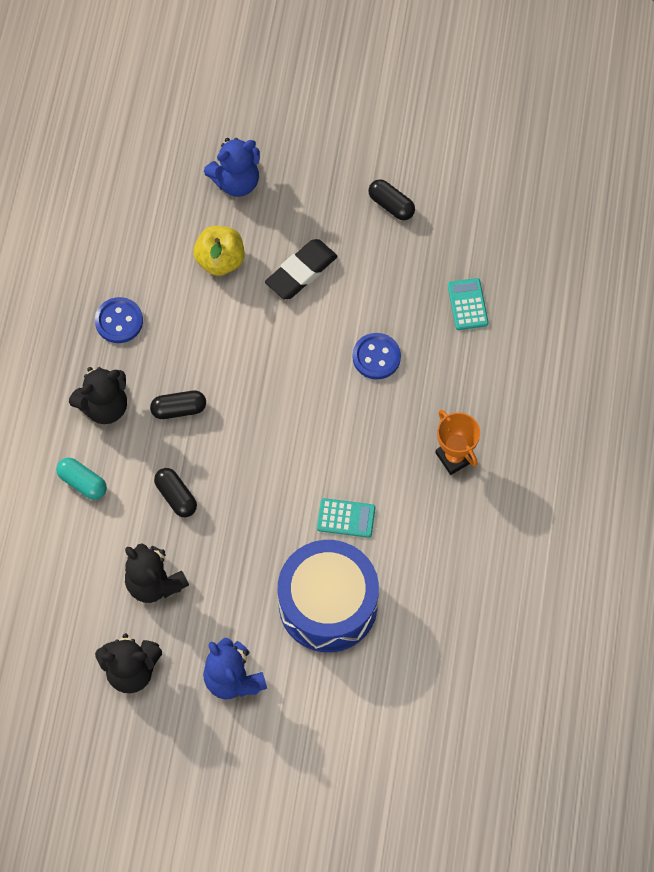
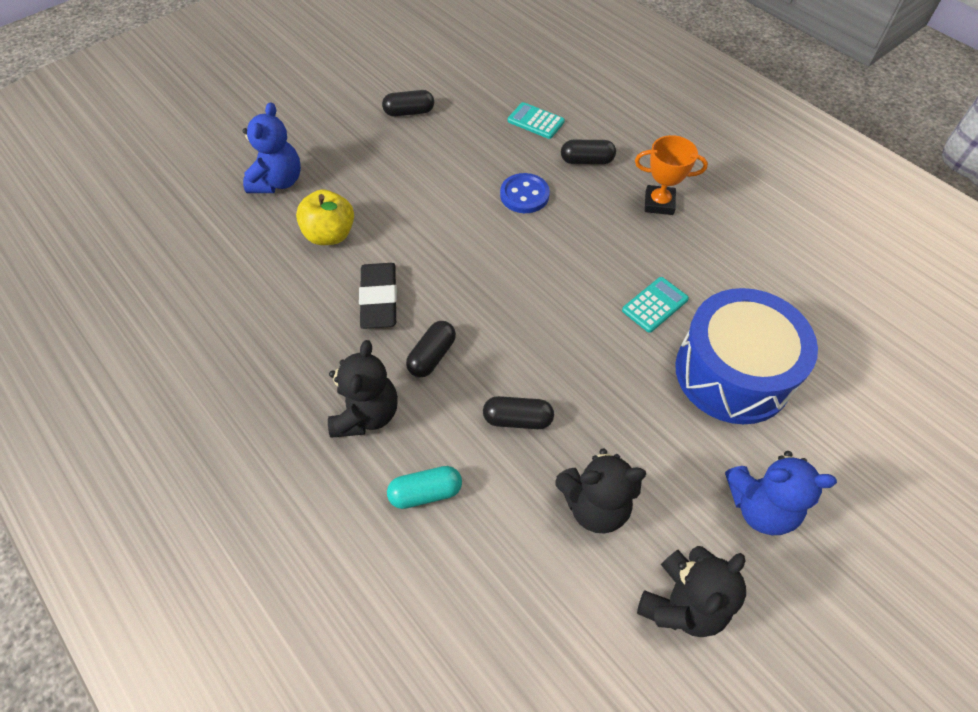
camera: 50 degrees left, 10 degrees down
(119, 321) = (298, 342): blue button -> none
(301, 272) = (401, 193): black eraser -> black eraser (379, 299)
(455, 374) = (586, 161): none -> black capsule

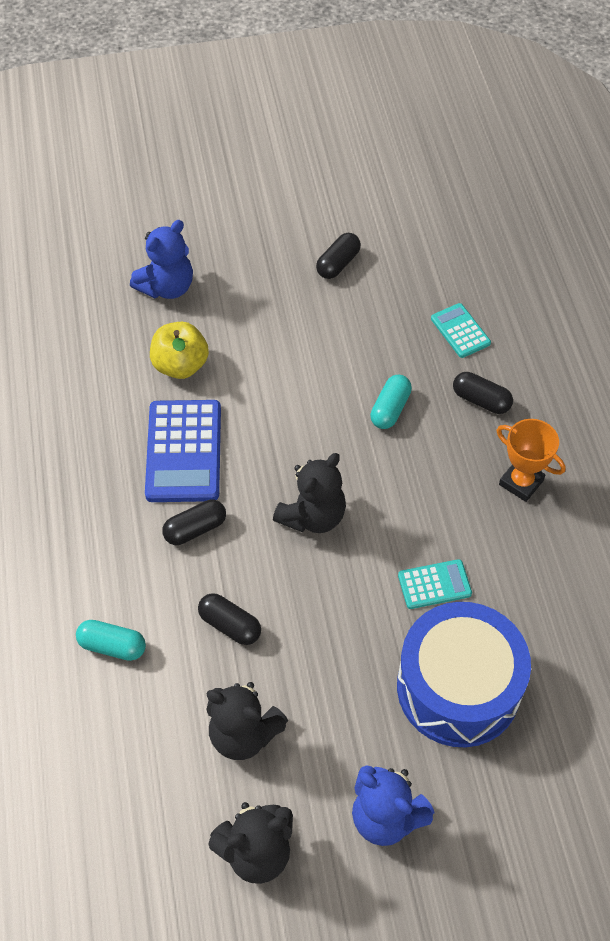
camera: 30 degrees right, 0 degrees up
(366, 414) = (107, 553): black teddy bear -> black teddy bear (313, 516)
(379, 299) = (184, 451): black eraser -> blue calculator
(409, 112) = (338, 264): black capsule -> black capsule turned 75 degrees counterclockwise
(524, 195) = (390, 409): blue button -> turquoise capsule

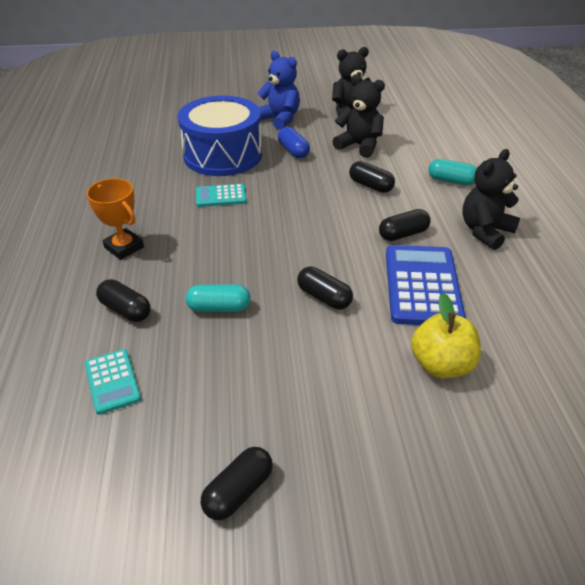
camera: 175 degrees left, 15 degrees down
(167, 287) = (481, 470): blue teddy bear -> none
(287, 429) = (324, 297): none -> black capsule
(313, 516) = (306, 236): black teddy bear -> black teddy bear (485, 231)
(349, 709) = (293, 151): none -> blue capsule
(390, 409) = (219, 308): turquoise capsule -> turquoise capsule turned 60 degrees clockwise

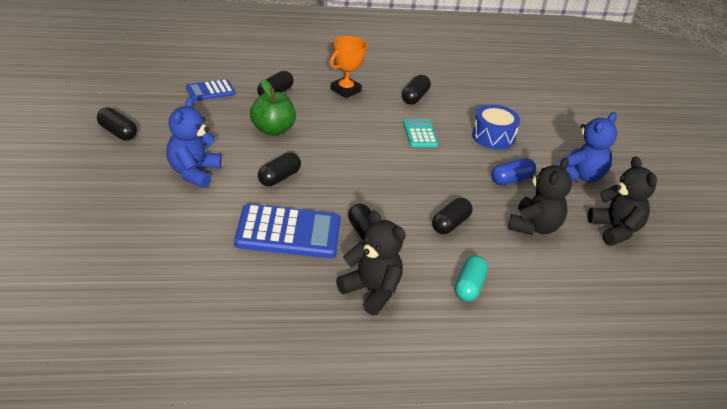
camera: 85 degrees right, 5 degrees down
(112, 381) = (210, 91): turquoise calculator -> blue calculator
(144, 197) = (415, 97): none -> black capsule
(219, 308) = (272, 130): turquoise capsule -> green apple
(223, 155) = (493, 137): blue drum -> blue drum, size x0.55
(330, 378) = (193, 172): none -> blue teddy bear
(441, 364) = (194, 226): yellow apple -> none

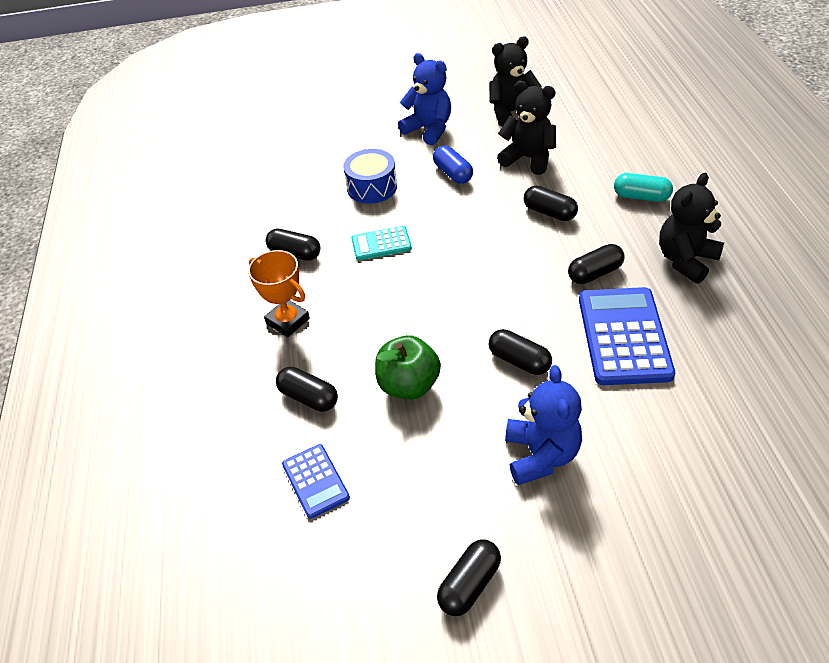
camera: 85 degrees left, 10 degrees up
(193, 172) = (541, 455): blue teddy bear -> blue teddy bear turned 105 degrees counterclockwise

